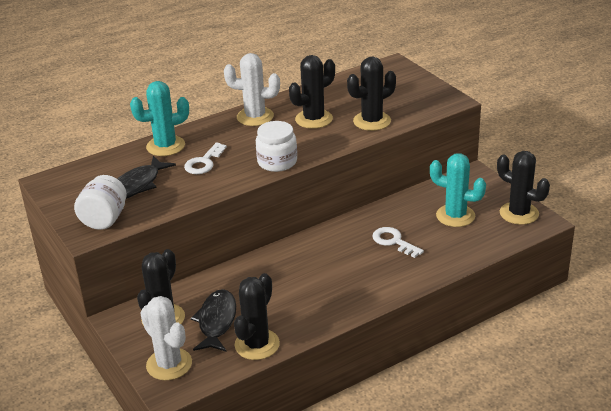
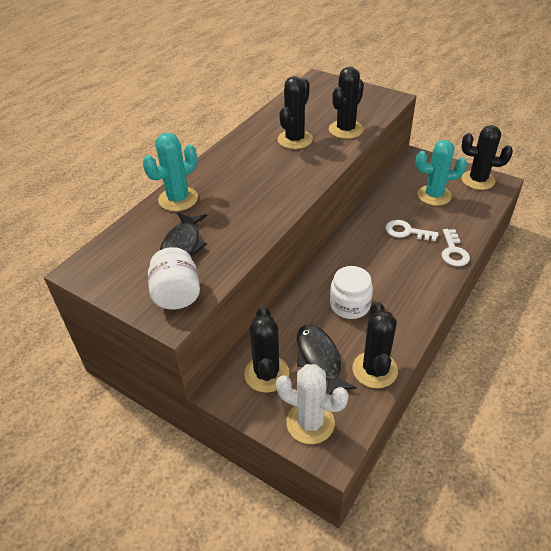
camera: 25 degrees left, 10 degrees up
(204, 162) = (230, 205): white key -> white key (453, 251)
(255, 117) = (240, 150): white cactus -> none
(277, 162) = (298, 187): white jar -> white jar (350, 305)

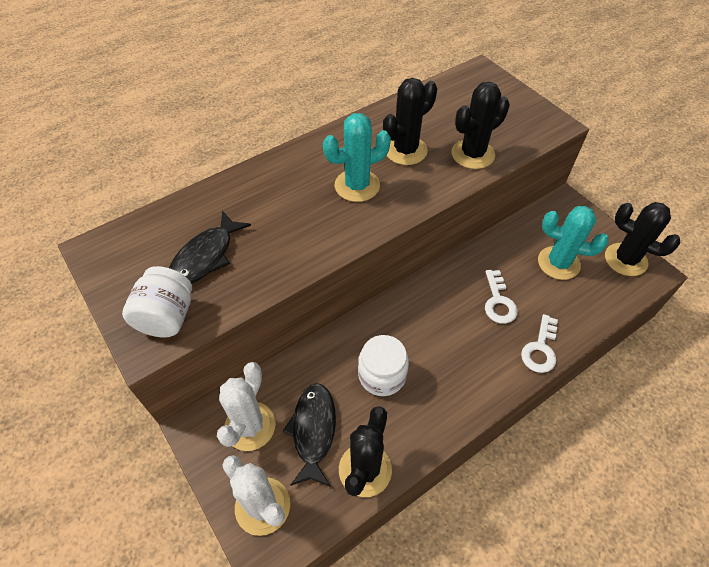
camera: 20 degrees right, 10 degrees up
(178, 199) = (236, 191): turquoise cactus -> turquoise cactus (357, 186)
(266, 374) = (250, 426): black cactus -> white cactus
(406, 231) = (498, 301): white key -> white key turned 135 degrees counterclockwise

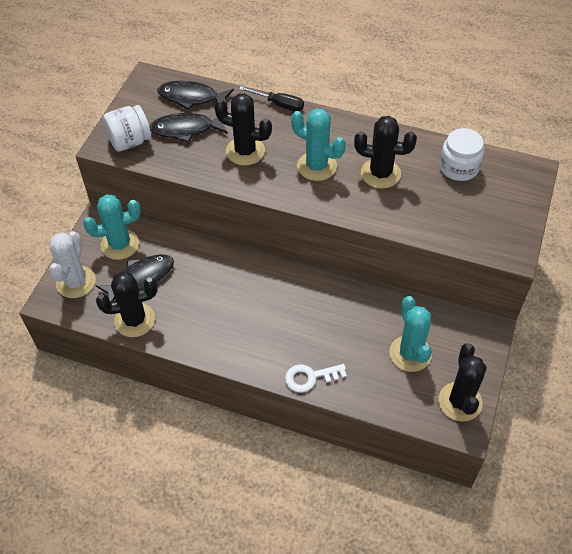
camera: 55 degrees right, 0 degrees up
(166, 228) = (192, 98): none -> black fish
(250, 426) = (120, 244): white cactus -> turquoise cactus
(252, 169) = (279, 104): none -> black screwdriver
(382, 375) = (209, 292): white jar -> white jar (459, 167)
(472, 154) = (417, 215): black cactus -> black cactus (245, 151)
(498, 301) = (332, 330): white key -> none

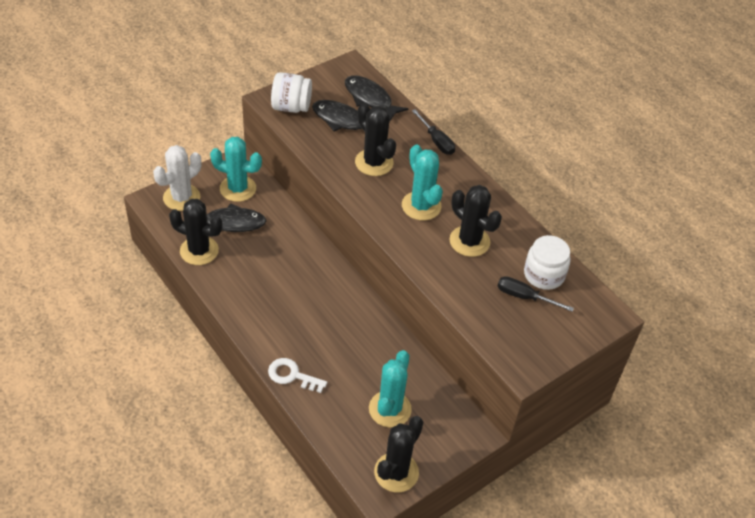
camera: 30 degrees right, 5 degrees down
(461, 194) = (524, 297): none -> black screwdriver

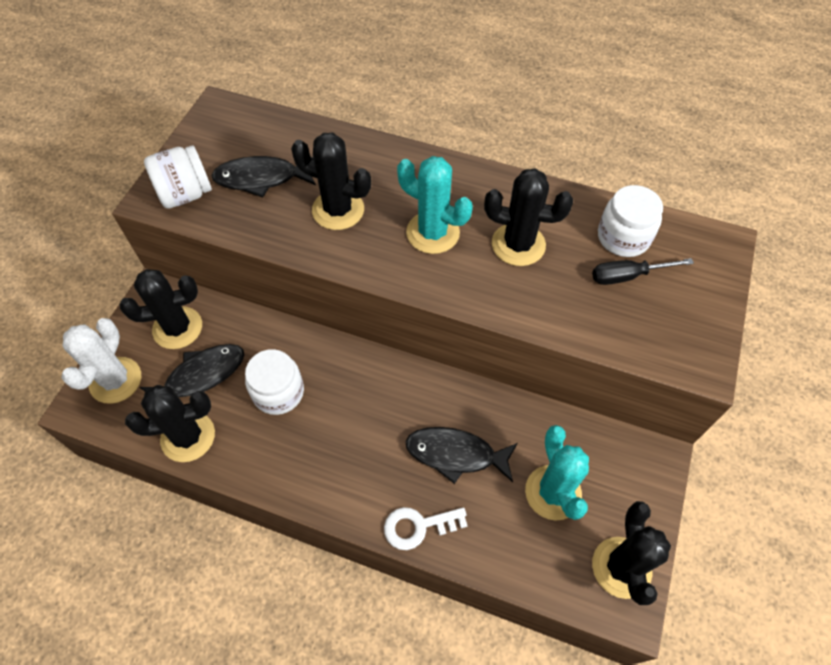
camera: 30 degrees left, 10 degrees up
(238, 189) = (177, 328): turquoise cactus -> black cactus
(269, 257) = (278, 392): none -> white jar
(370, 99) = (272, 135): black fish -> black fish (456, 454)
(436, 141) = (386, 146): black screwdriver -> none

